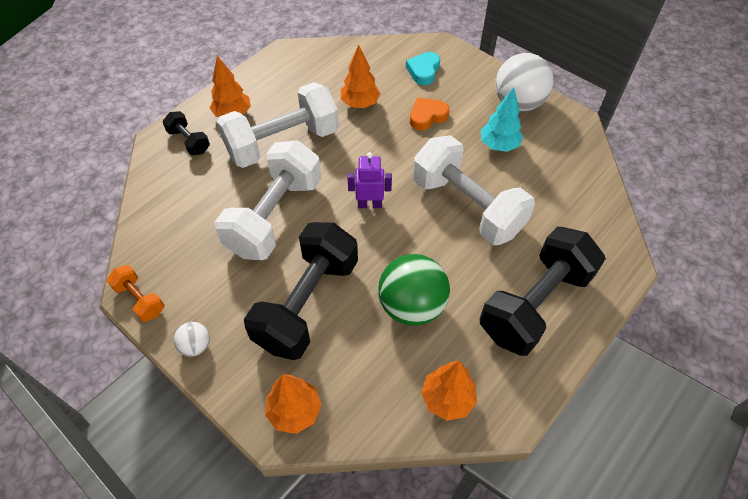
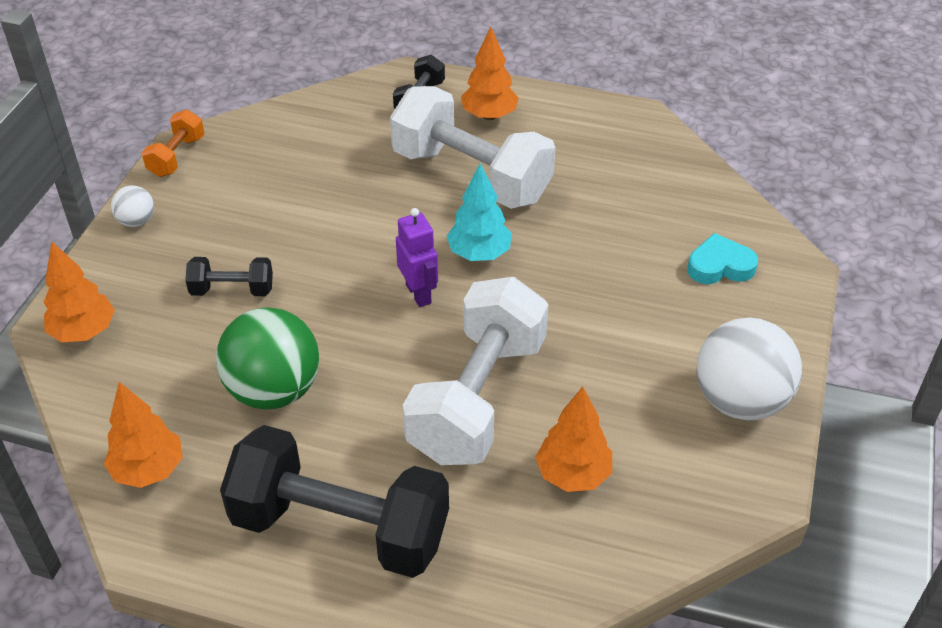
camera: 65 degrees right, 10 degrees down
(275, 216) = (347, 214): white dumbbell -> none
(307, 303) = (232, 290): black dumbbell -> black dumbbell, size x0.46
(360, 103) = (597, 222): orange tree -> orange tree (573, 475)
(427, 116) = (626, 300): orange heart -> none
(499, 145) = (626, 401): turquoise tree -> turquoise tree (479, 254)

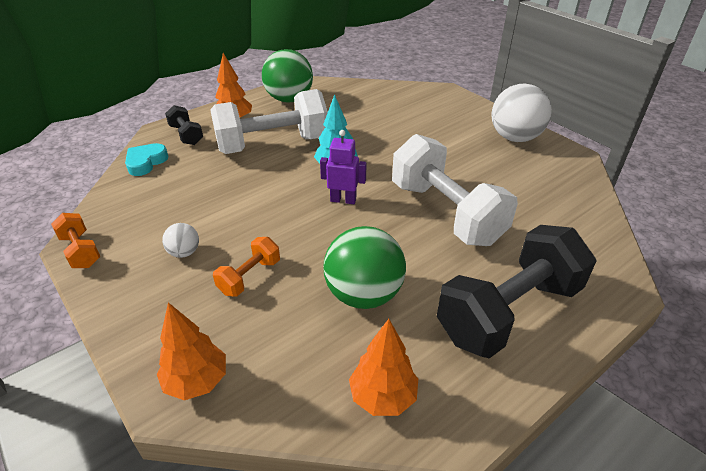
camera: 55 degrees left, 5 degrees down
(136, 221) = (116, 299): white ball -> white ball (184, 252)
(232, 290) = (249, 277): black dumbbell -> orange dumbbell
(573, 475) = (527, 204): orange tree -> none
(589, 131) = (289, 99): none -> green ball
(720, 266) = (424, 106): turquoise heart -> turquoise heart (146, 162)

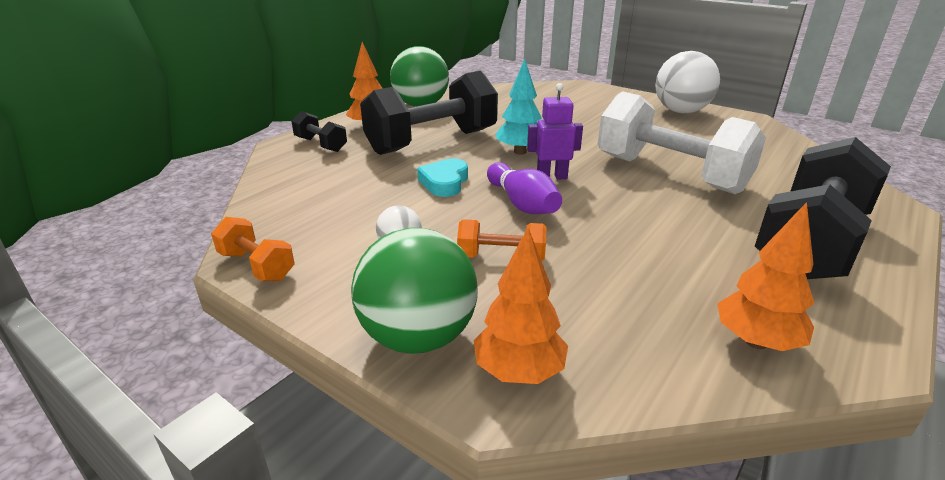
camera: 15 degrees left, 10 degrees down
(146, 162) = (287, 173): turquoise heart -> turquoise heart (444, 182)
(249, 277) = (501, 257): orange dumbbell -> orange dumbbell turned 75 degrees clockwise
(272, 144) = (432, 142): white dumbbell -> black dumbbell
(300, 225) = (522, 204): none -> purple bowling pin
(364, 294) = (647, 252): green ball -> green ball (418, 337)

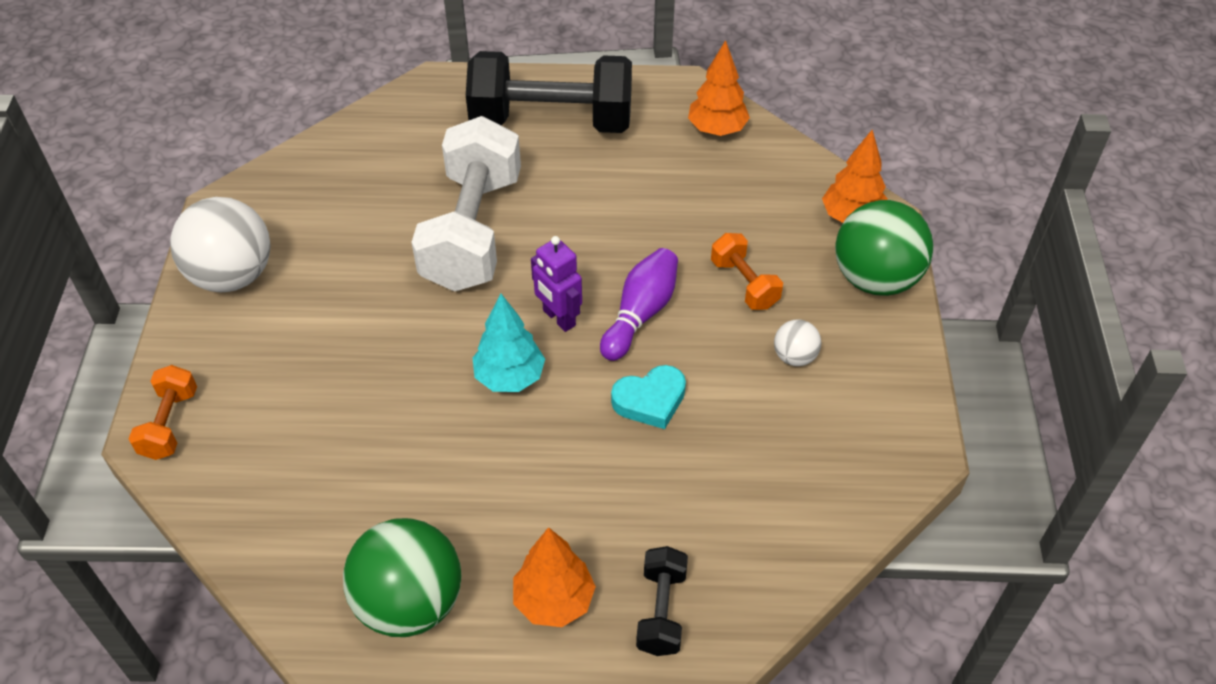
camera: 125 degrees left, 20 degrees up
(256, 266) = (915, 434): orange dumbbell -> orange dumbbell (170, 424)
(432, 142) = (548, 486): black dumbbell -> none

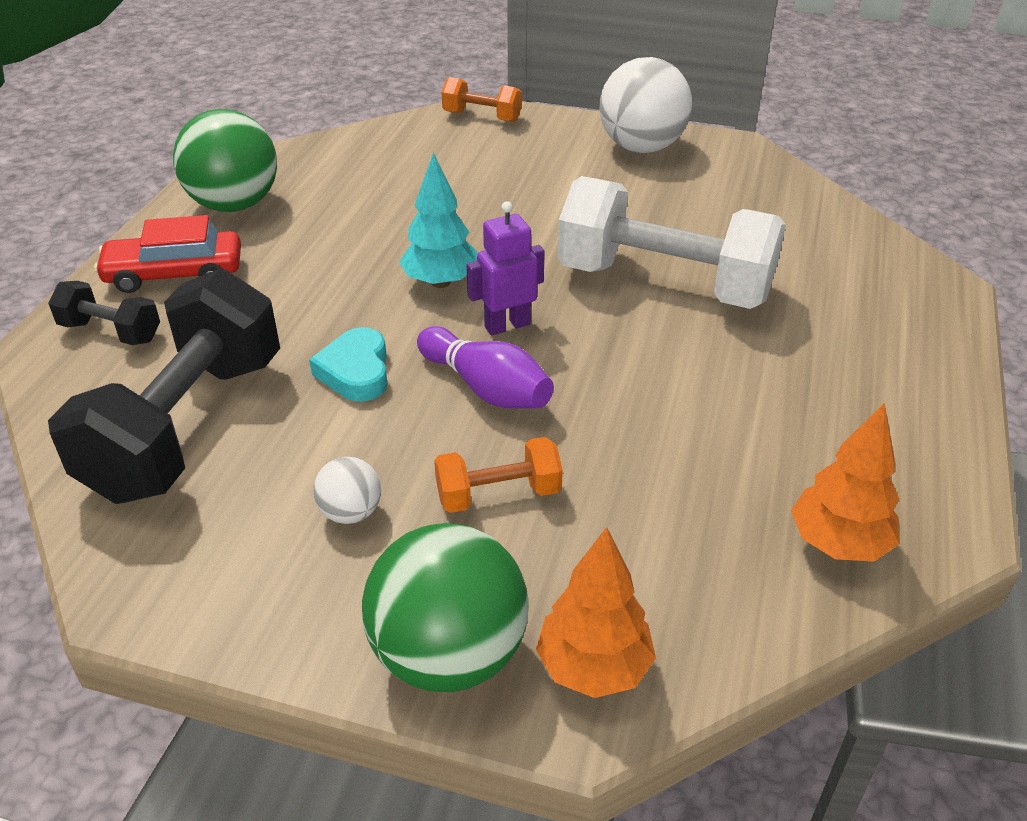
camera: 105 degrees right, 10 degrees down
(551, 122) = (862, 371): black dumbbell -> black dumbbell (187, 426)
(554, 601) = (174, 273): orange tree -> red car

